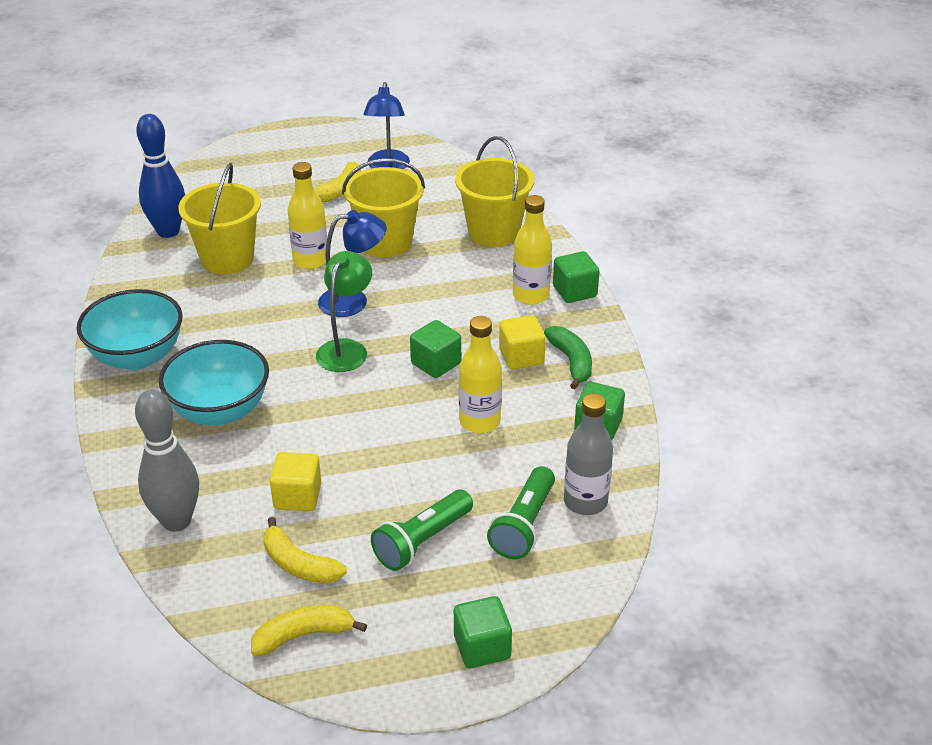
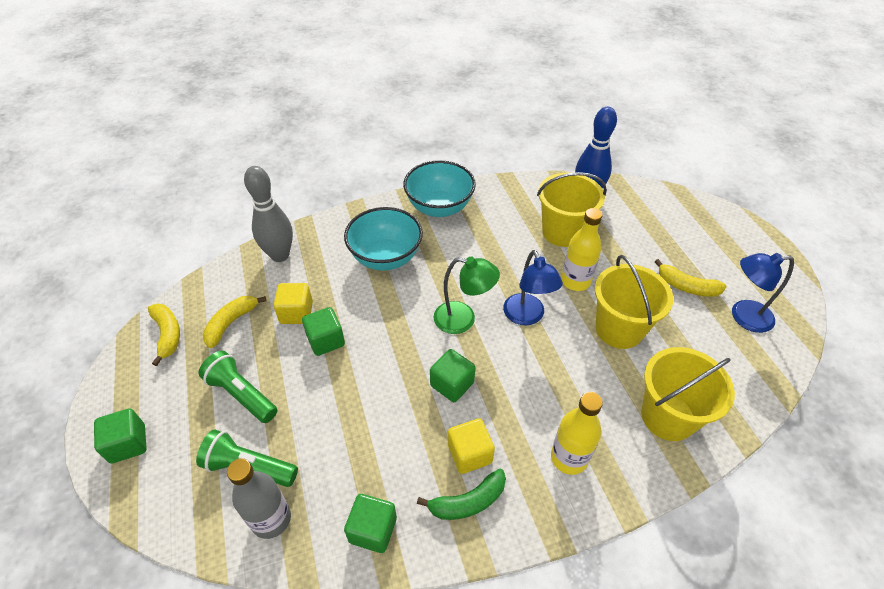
camera: 85 degrees right, 10 degrees up
(479, 421) = (377, 424): yellow bottle -> none
(574, 291) = (586, 502): green cube -> green cube (326, 340)

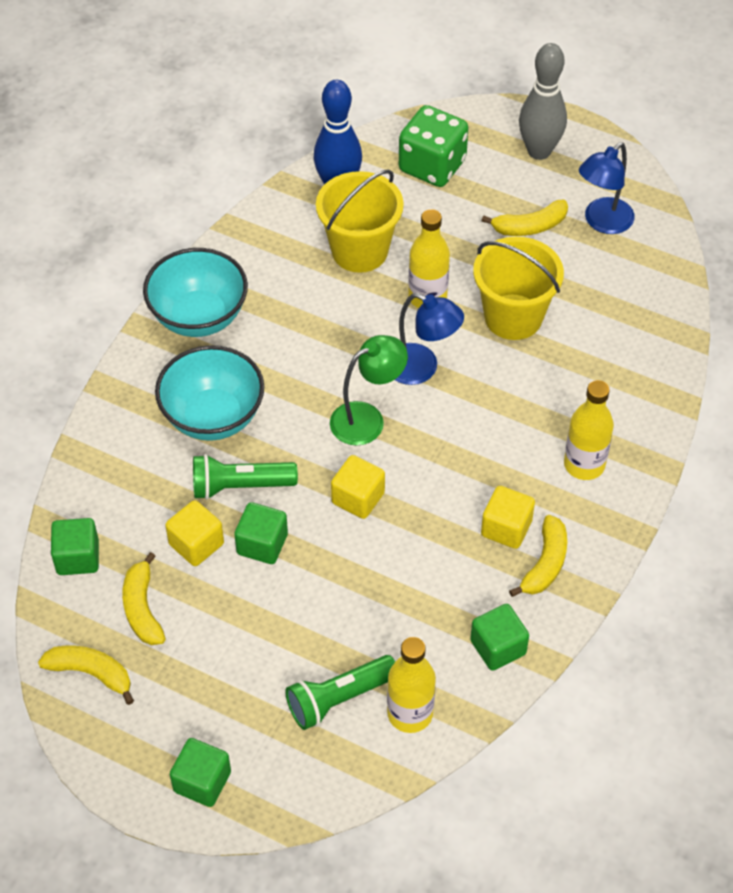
camera: 45 degrees left, 5 degrees up
(241, 394) = (248, 655): green flashlight -> green flashlight (239, 486)
(271, 519) = (410, 713): grey bottle -> yellow bottle
(280, 255) = (93, 504): grey bowling pin -> grey bowling pin (539, 151)
(405, 358) = (358, 498): none -> yellow cube
(452, 384) = (426, 485): green cube -> green cube (78, 557)
(468, 501) = (545, 563): green banana -> yellow banana
(656, 217) = (432, 166): none -> green dice
(668, 416) = (624, 367): yellow bucket -> none

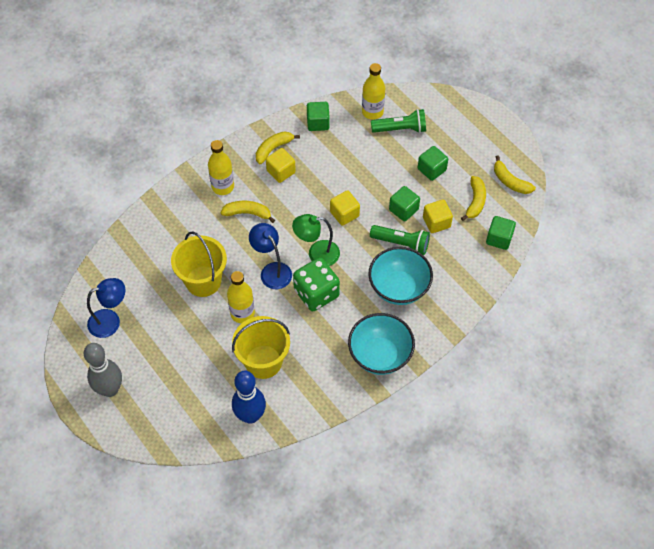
camera: 155 degrees left, 5 degrees up
(202, 782) = (476, 119): green cube -> green cube (431, 169)
(432, 166) = (183, 407): green dice -> green dice (316, 293)
(530, 226) = (154, 336): yellow banana -> yellow banana (247, 213)

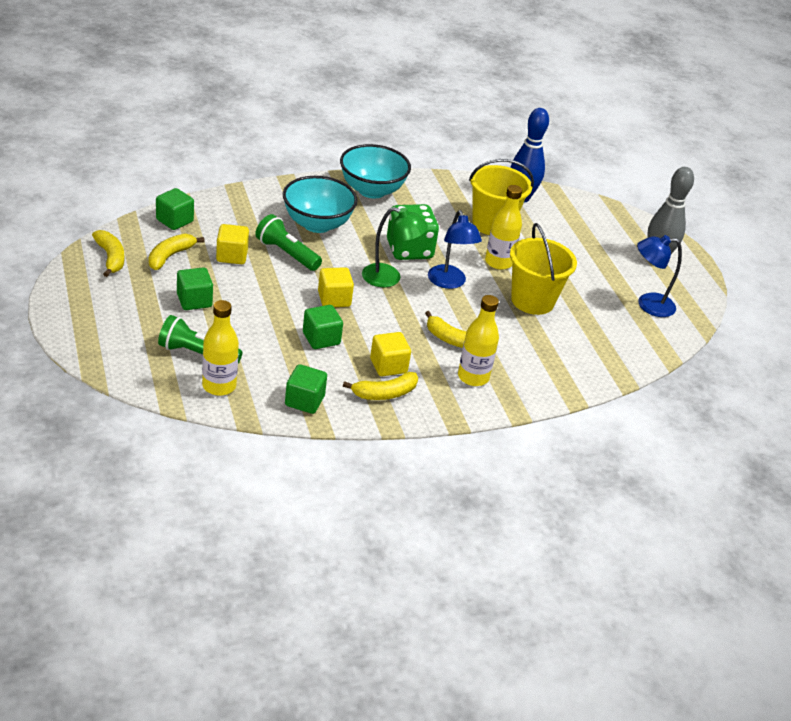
camera: 165 degrees left, 20 degrees down
(403, 210) = (260, 278): green cube -> green cube (321, 339)

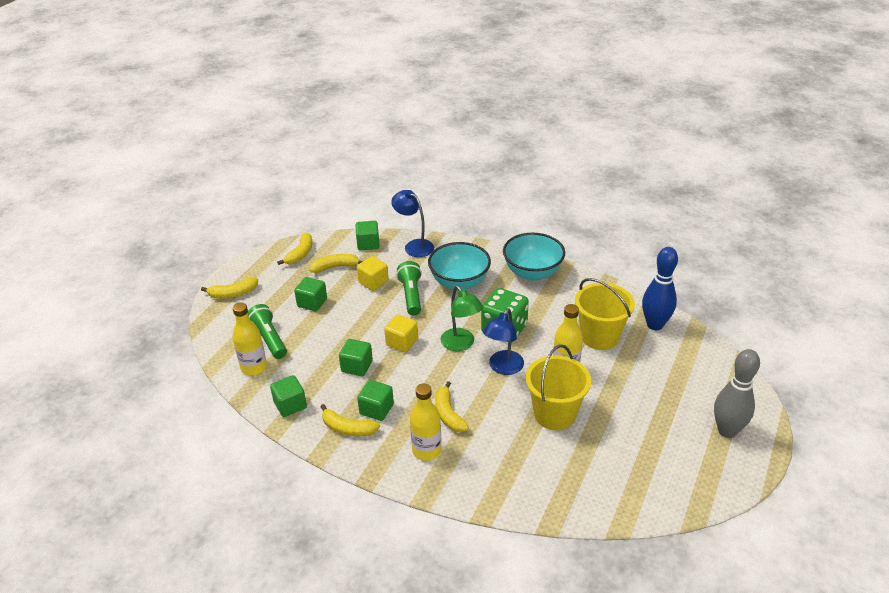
camera: 50 degrees right, 0 degrees up
(89, 327) = (233, 293): none -> yellow banana
(388, 366) = (376, 409): yellow cube -> green cube
(648, 305) = (661, 468): blue lamp -> blue lamp (414, 246)

